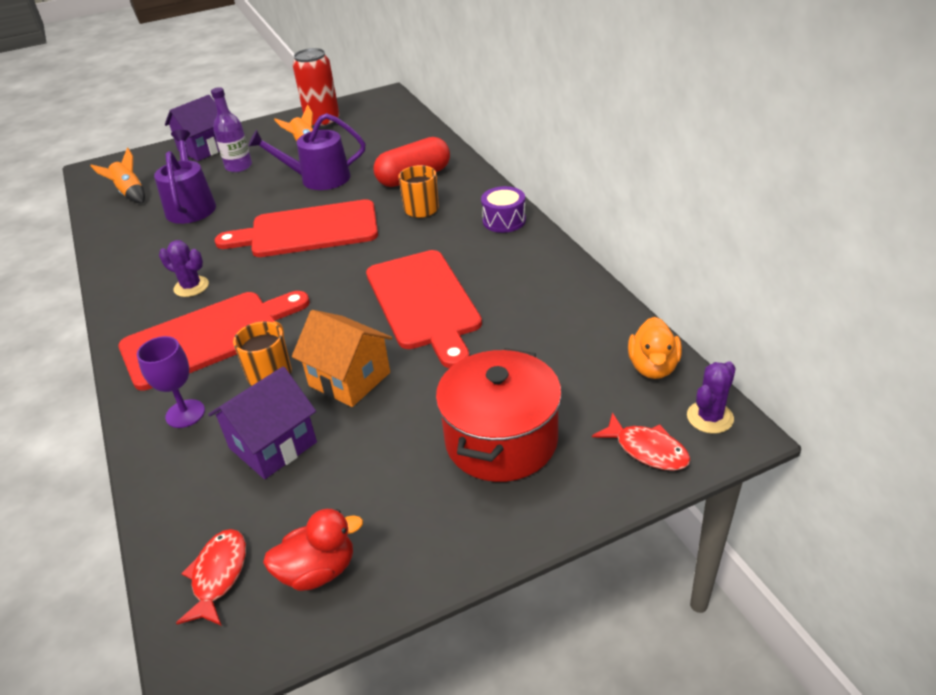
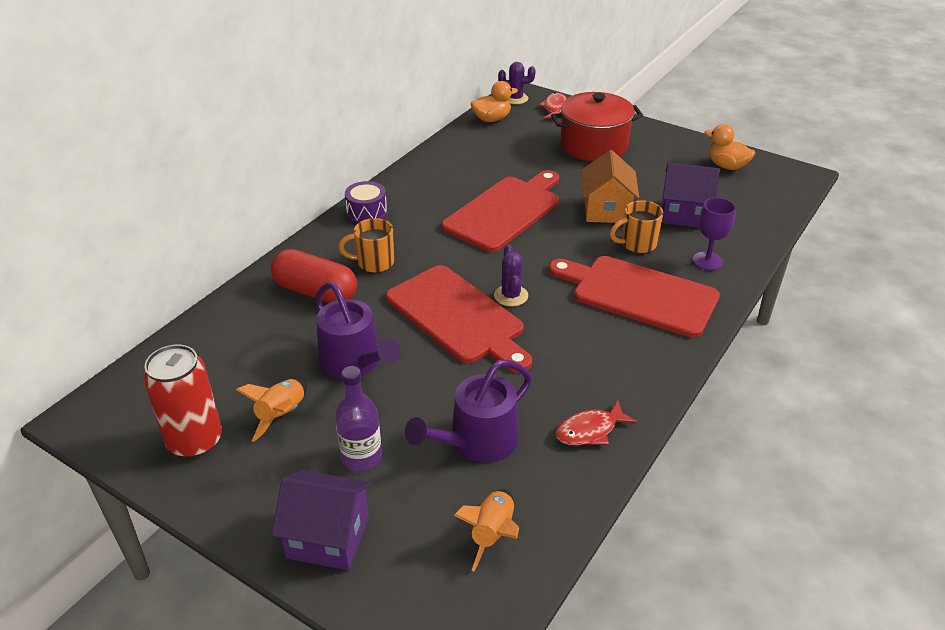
camera: 125 degrees left, 0 degrees up
(191, 287) = (597, 344): purple cactus -> purple cactus (511, 296)
(218, 575) = (767, 191): red fish -> red fish (590, 430)
(318, 571) = (726, 166): red duck -> orange duck

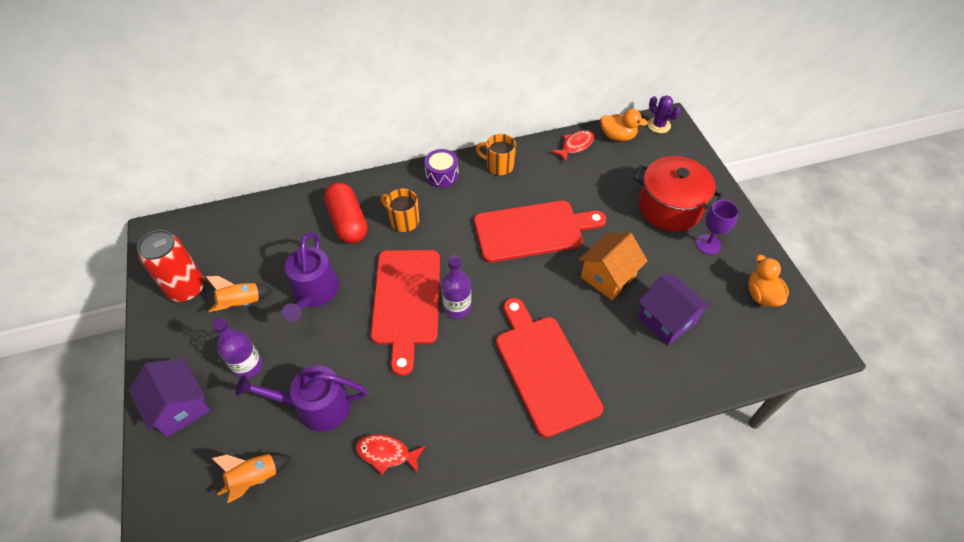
camera: 40 degrees right, 15 degrees up
(511, 296) = (457, 307): purple cactus -> purple bottle
(555, 108) = (680, 152): red fish -> red fish (575, 146)
(637, 244) = (595, 323): orange mug -> orange mug (499, 166)
(707, 261) = (632, 376): purple goblet -> purple goblet (708, 244)

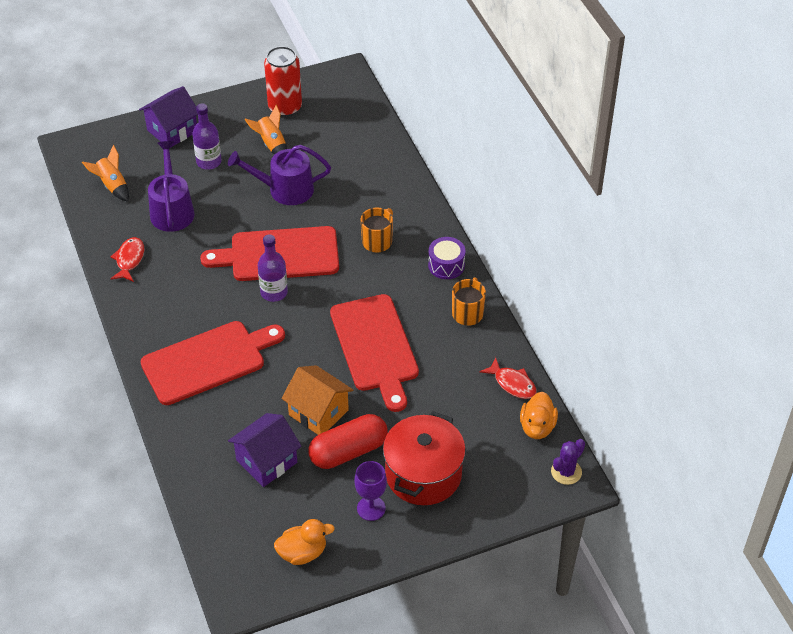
camera: 85 degrees right, 5 degrees down
(348, 222) = (371, 199): red capsule -> red capsule (348, 451)

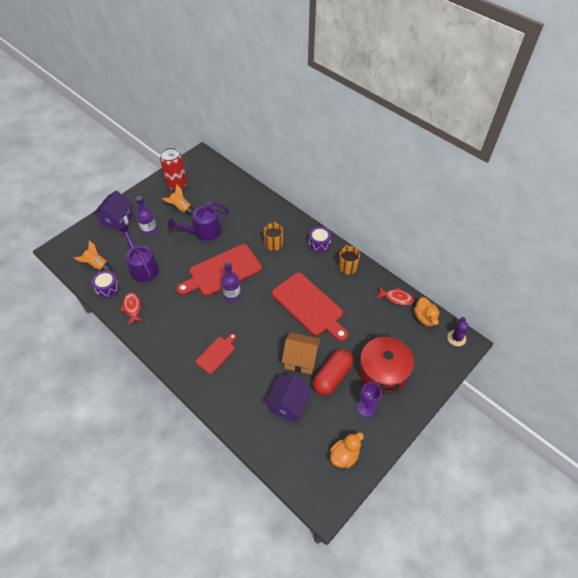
camera: 25 degrees left, 5 degrees up
(110, 221) = (107, 288): none -> purple drum
(208, 361) = (216, 354): red cutting board -> red cutting board, size x0.52

